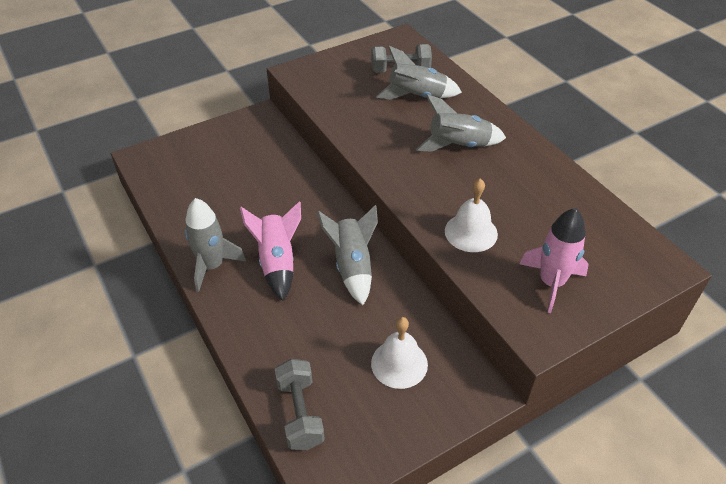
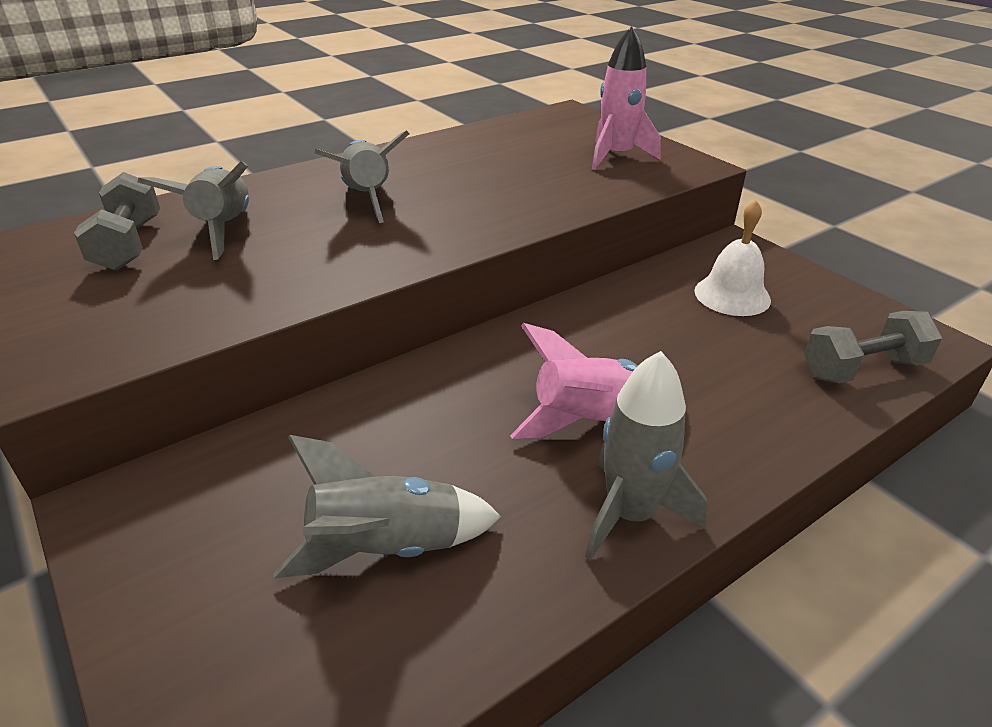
camera: 95 degrees left, 10 degrees down
(352, 266) = (579, 338): grey rocket -> grey rocket (387, 547)
(471, 232) = (550, 193): white bell -> none

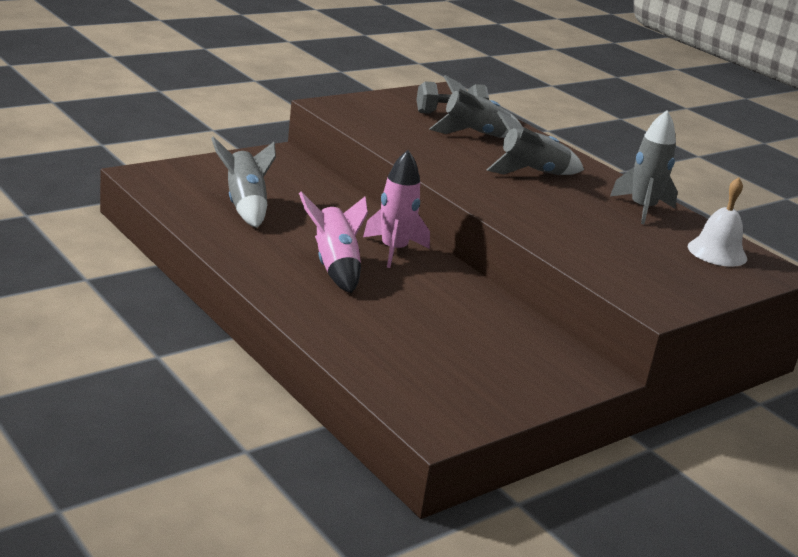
camera: 85 degrees right, 10 degrees down
(616, 156) = (659, 273): pink rocket -> pink rocket (393, 250)
(630, 514) = (257, 264): grey rocket -> grey rocket (642, 209)
(732, 295) = (497, 349): white bell -> white bell (717, 252)
(862, 369) = (394, 379): grey dumbbell -> none

